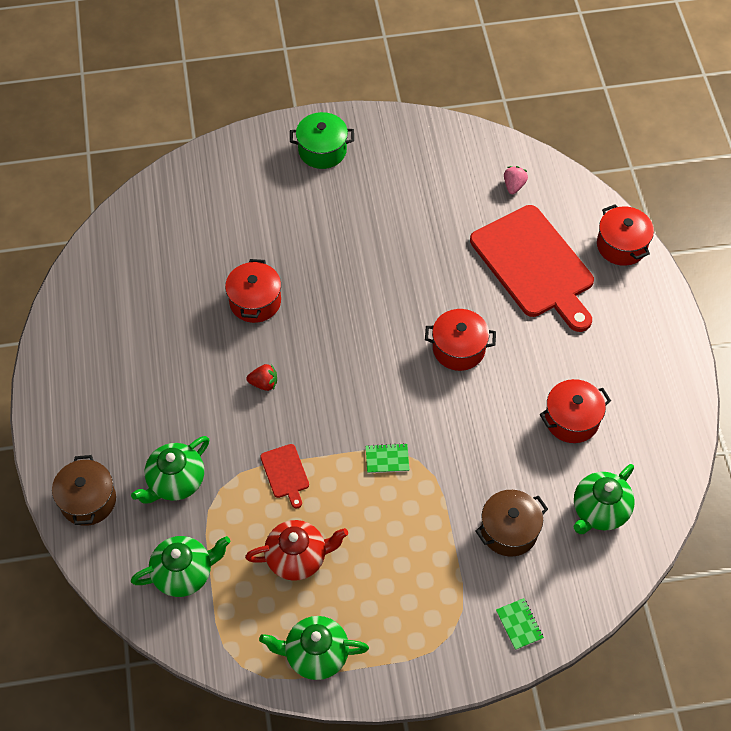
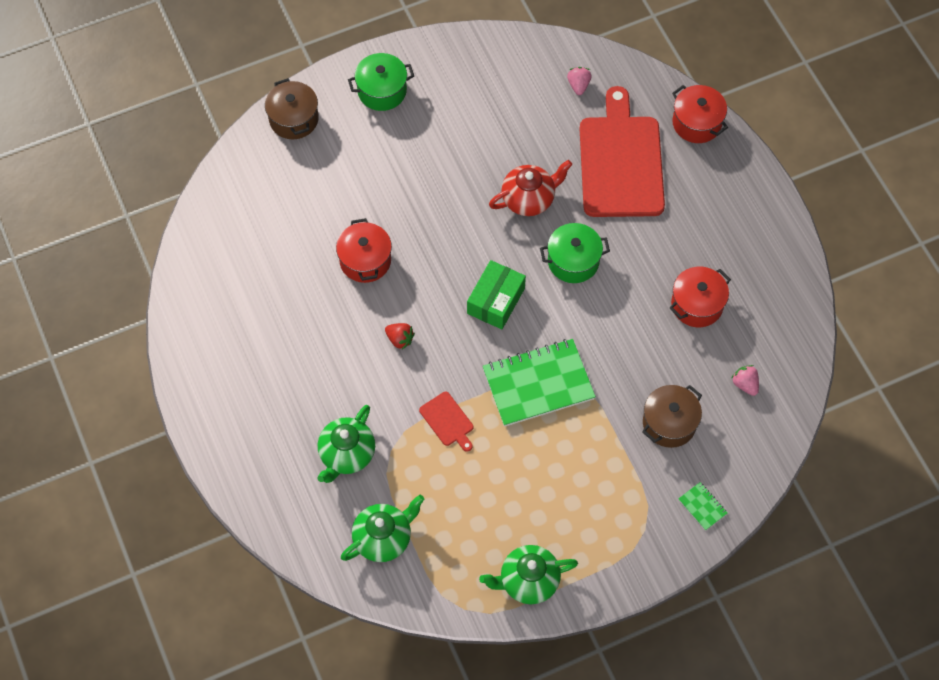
camera: 15 degrees left, 5 degrees up
(88, 500) = (270, 493): brown pot -> brown pot (294, 119)
(264, 383) = (400, 339): red strawberry -> red strawberry turned 45 degrees clockwise
(297, 558) = (484, 497): red teapot -> red teapot (529, 199)
(370, 369) = (496, 301): none -> green box
(387, 459) = (538, 384): green notebook -> green notebook, size x2.38
(458, 348) = (573, 261): red pot -> green pot
(534, 265) = (621, 162): red cutting board -> red cutting board turned 135 degrees counterclockwise
(599, 510) = (745, 384): green teapot -> pink strawberry

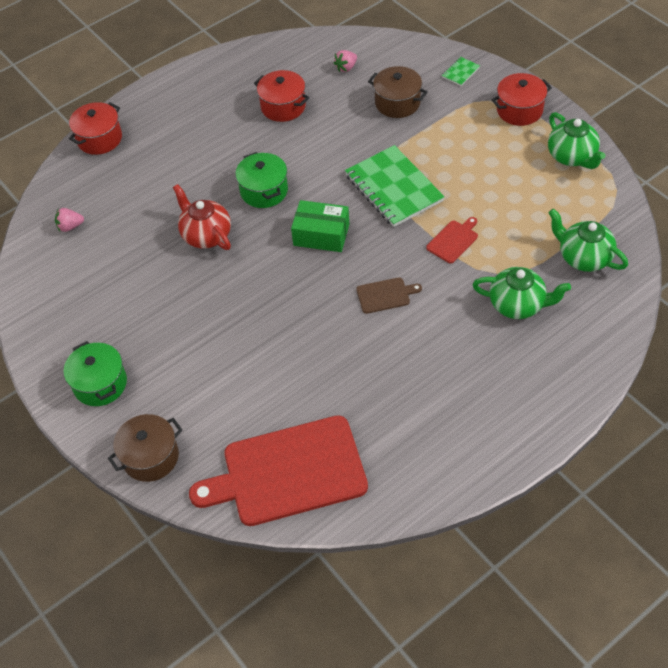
camera: 100 degrees left, 10 degrees down
(365, 260) = (308, 344): red pot -> red pot (519, 110)
(400, 339) = (385, 295): red strawberry -> brown cutting board
(621, 162) = (151, 180): red cutting board -> red cutting board (288, 472)

